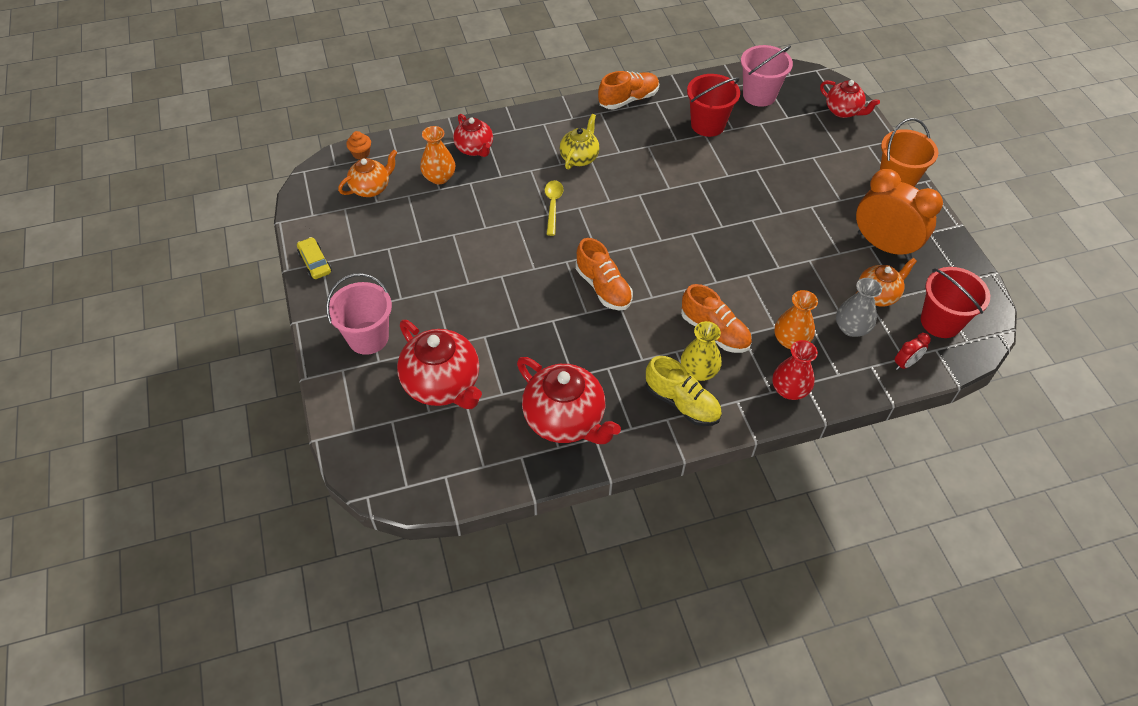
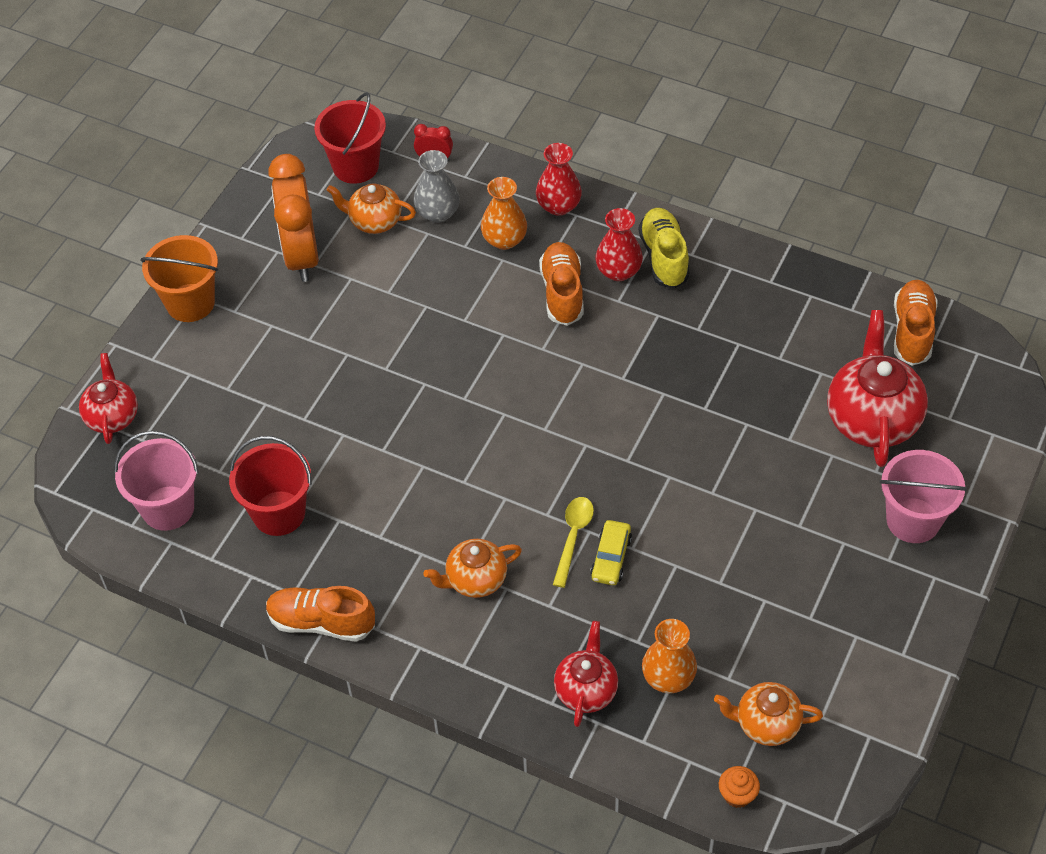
camera: 135 degrees left, 0 degrees up
(315, 263) = (911, 659): yellow car -> yellow car (611, 558)
(553, 205) = (573, 537): yellow spoon -> yellow spoon turned 150 degrees clockwise
(565, 420) = (783, 312): red teapot -> none
(579, 157) = (475, 580): yellow teapot -> orange teapot
(603, 287) = (619, 406): orange shoe -> orange shoe (912, 331)
(698, 371) = (618, 271): yellow vase -> red vase

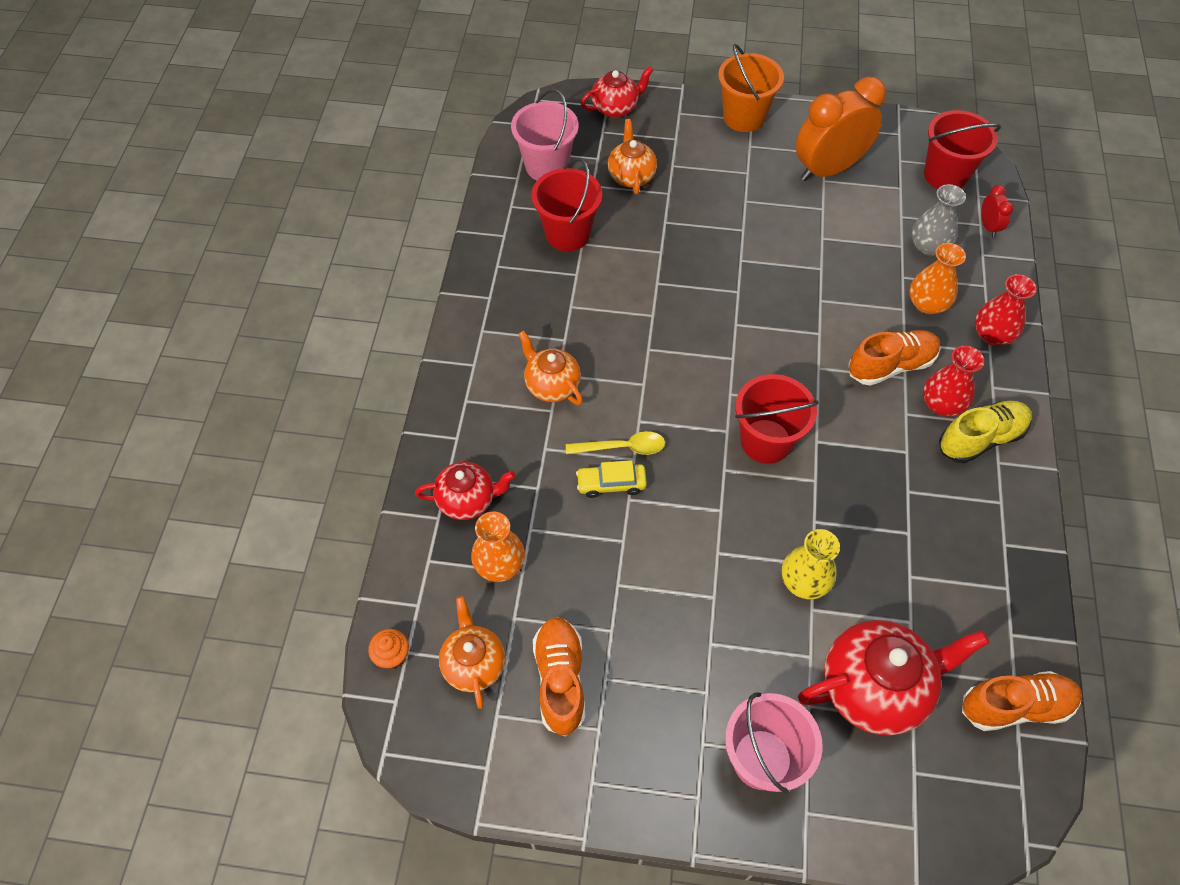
camera: 70 degrees right, 5 degrees up
(321, 622) = (476, 292): orange shoe -> orange shoe (560, 680)
(374, 221) = (892, 206): orange teapot -> orange teapot (631, 176)
(608, 417) = (766, 441): none -> red bucket
(761, 436) = (804, 581): none -> yellow vase

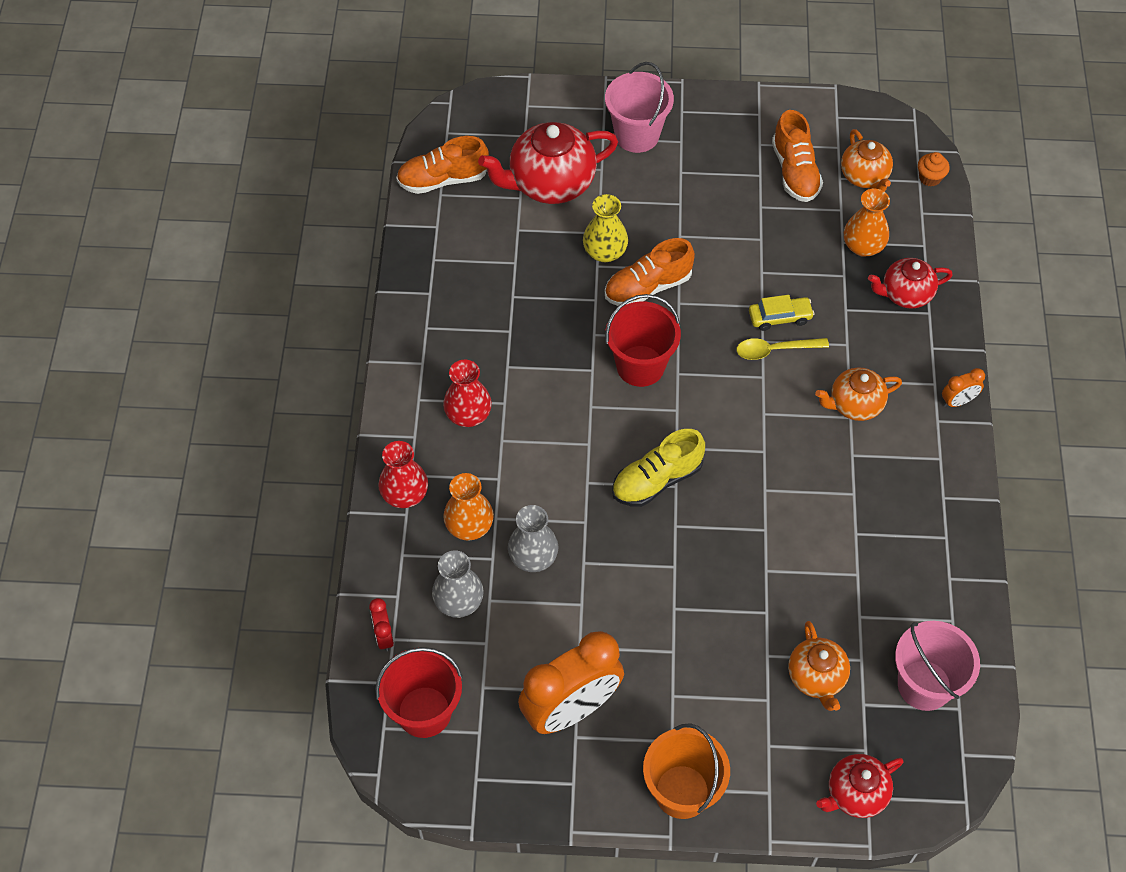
camera: 175 degrees right, 0 degrees up
(448, 381) = (958, 401): none -> orange clock
(551, 385) = (854, 405): orange teapot -> orange teapot turned 120 degrees clockwise
(567, 234) = (876, 586): red bucket -> none
(866, 275) = (533, 557): none -> grey vase
(890, 365) = (515, 451): orange shoe -> orange shoe (648, 287)
(980, 439) = (435, 383): yellow shoe -> yellow shoe (657, 480)

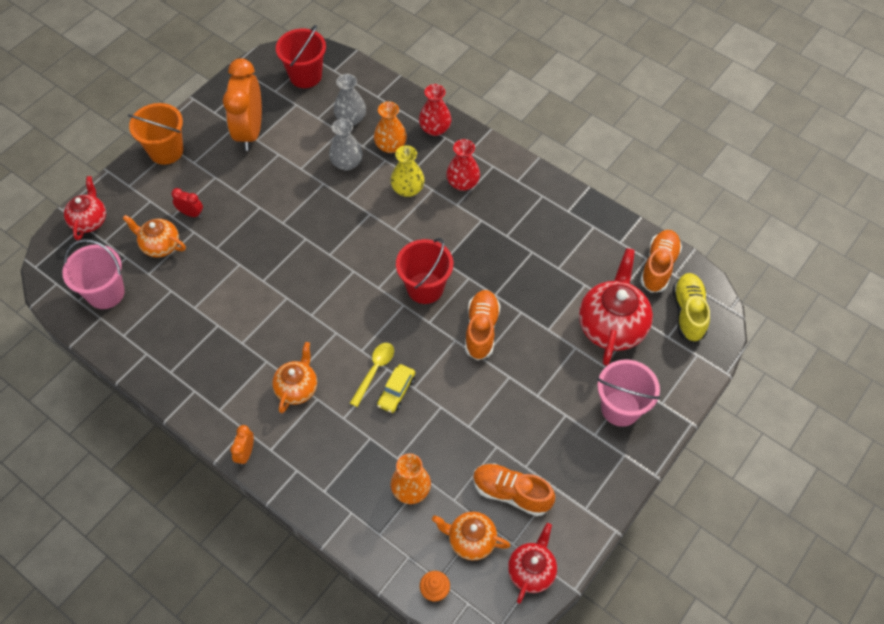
camera: 125 degrees right, 0 degrees up
(384, 636) = (360, 80): red clock -> red clock (191, 213)
(605, 252) = (529, 323): yellow vase -> yellow vase (407, 189)
(657, 480) = (341, 247): yellow shoe -> yellow shoe (688, 313)
(905, 294) = (350, 486): red teapot -> red teapot (531, 571)

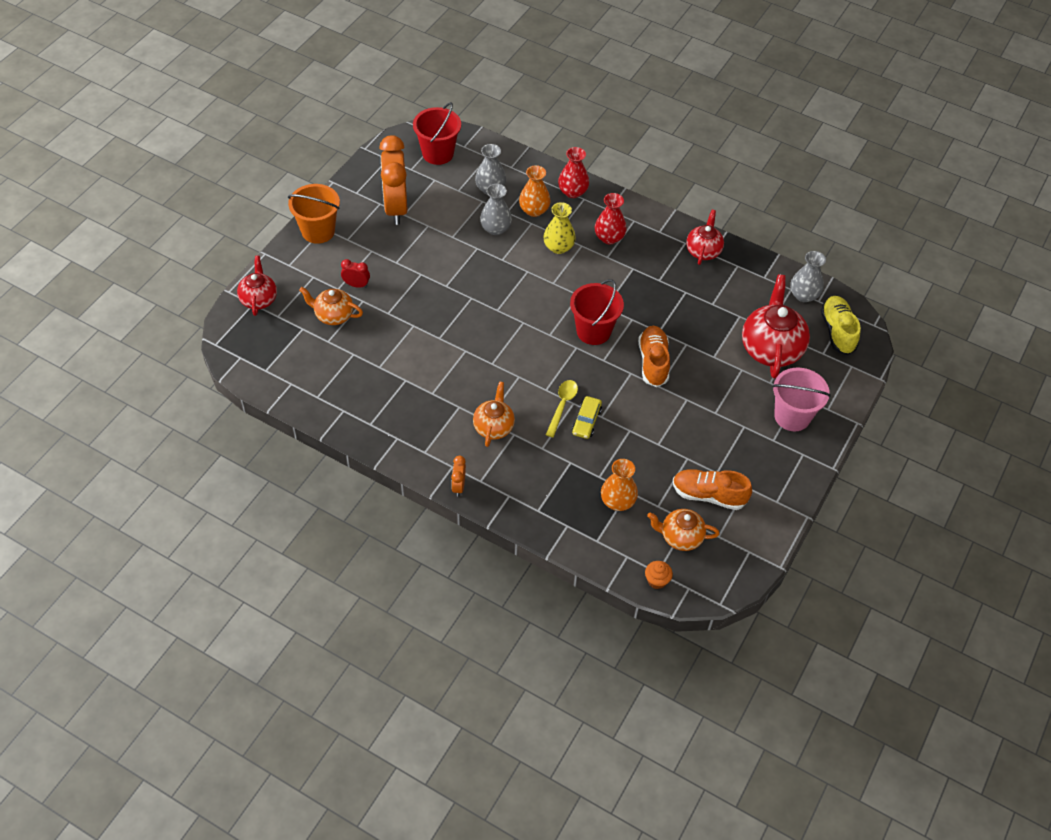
camera: 10 degrees left, 5 degrees down
(106, 293) = (291, 361): pink bucket -> none
(531, 571) = (739, 556): red teapot -> red teapot (703, 251)
(659, 267) = (803, 295): orange shoe -> grey vase

